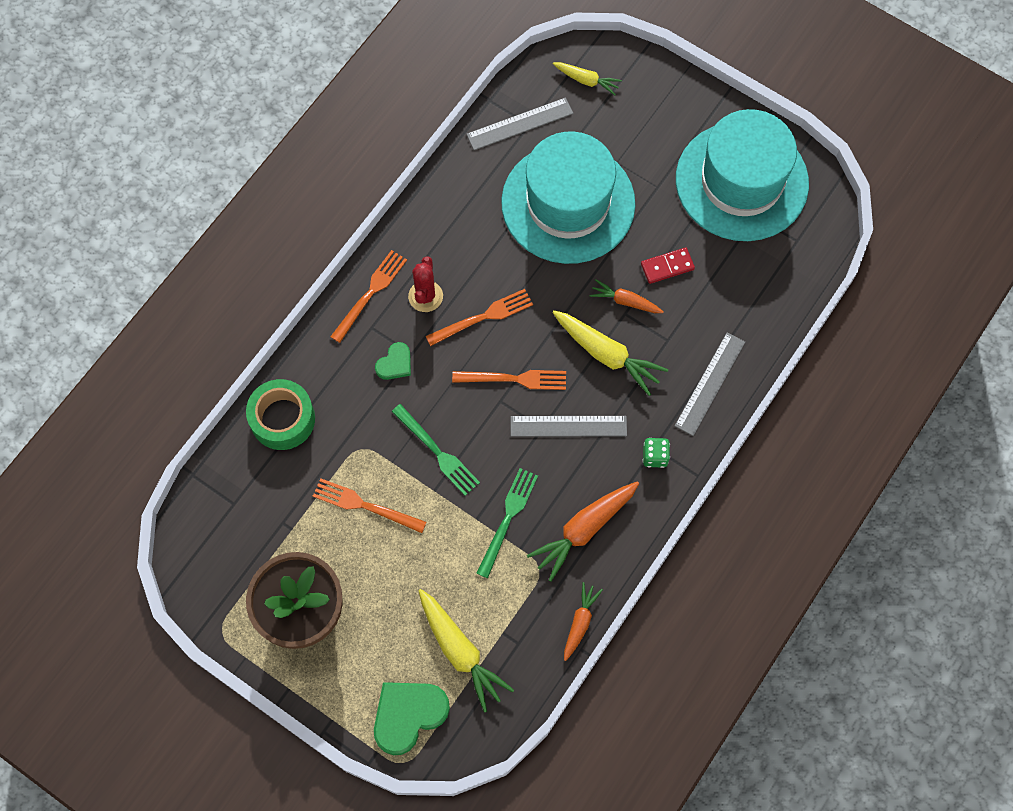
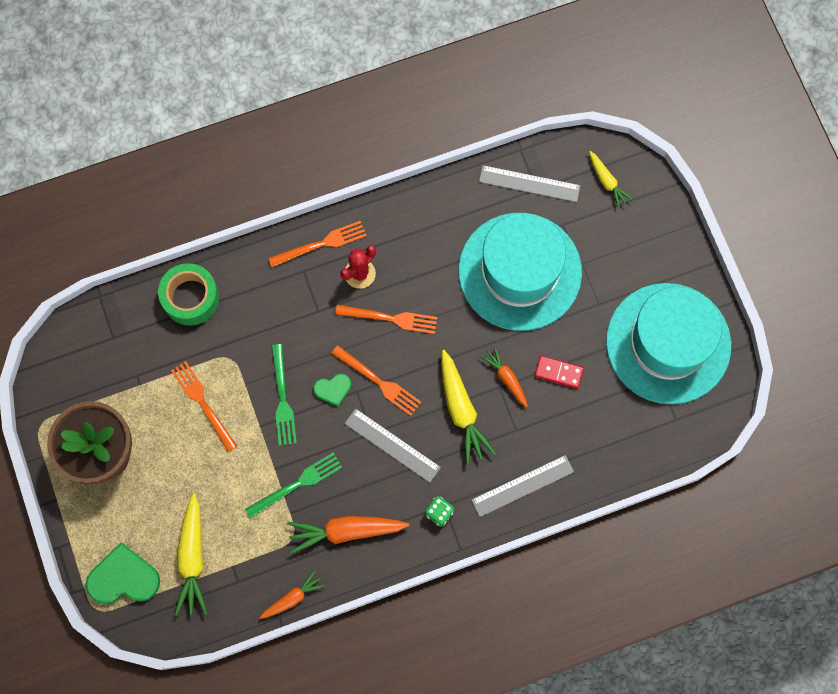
camera: 35 degrees right, 5 degrees up
(395, 363) = (300, 310): green heart -> green heart (333, 389)

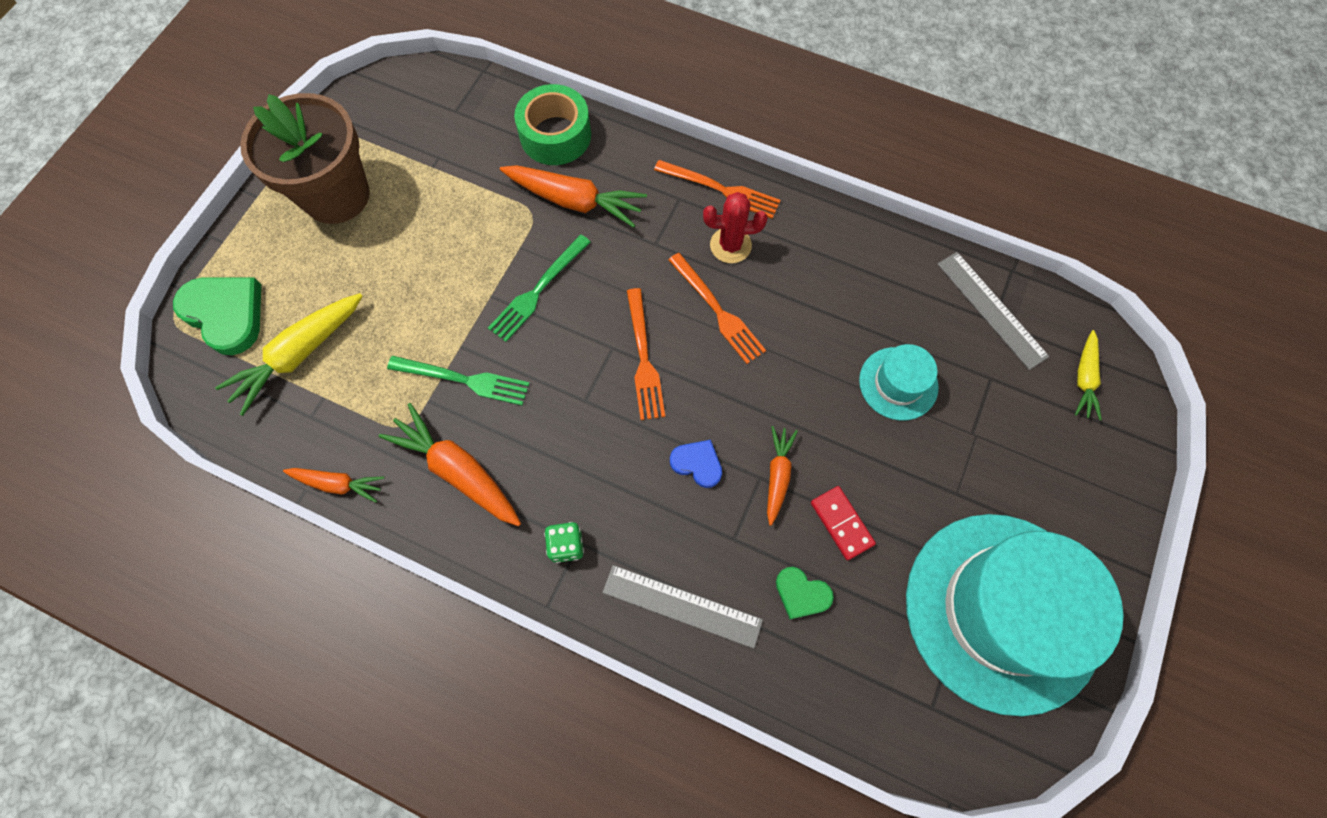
camera: 45 degrees right, 5 degrees down
(203, 403) = (465, 229): orange fork -> none
(246, 328) = (575, 201): none -> orange carrot
(333, 389) = (593, 325): green heart -> green heart (801, 594)
(392, 445) = (592, 431): grey ruler -> none
(461, 410) = (697, 463): yellow carrot -> blue heart
(519, 271) = (898, 383): turquoise hat -> turquoise hat, size x0.45

